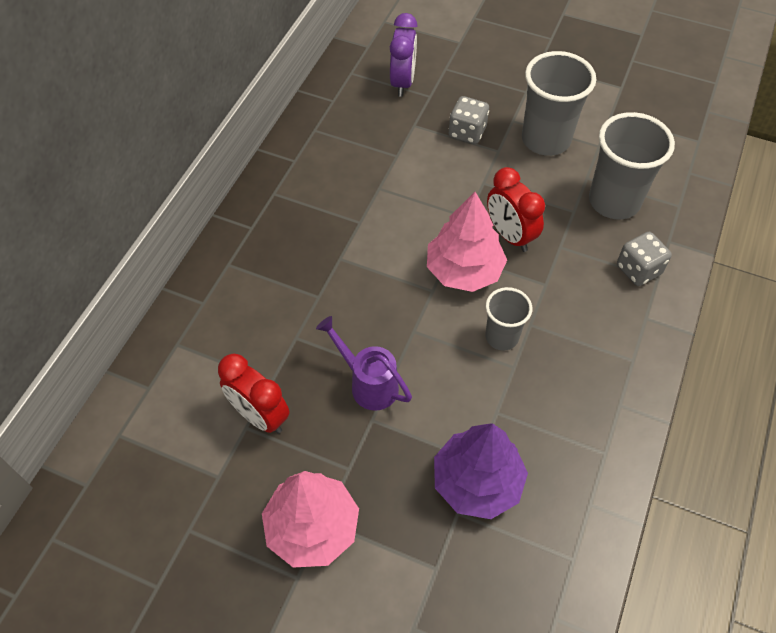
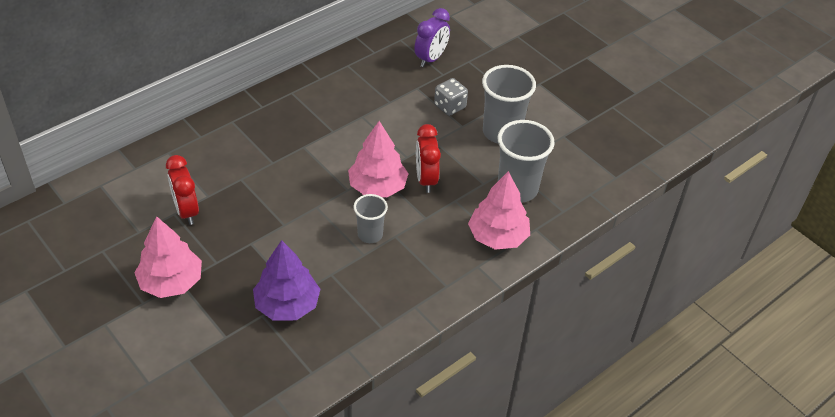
camera: 25 degrees right, 10 degrees down
(368, 383) = (264, 223): purple watering can -> none
(638, 270) = (497, 236): grey dice -> pink tree

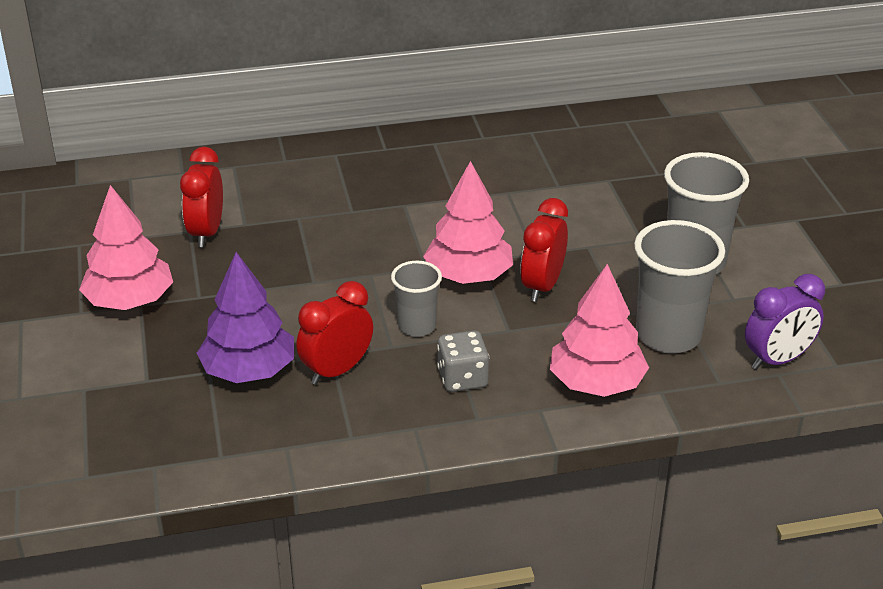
camera: 30 degrees right, 10 degrees down
(342, 284) = (337, 371): none -> red clock
(431, 59) = (653, 152): purple clock -> purple clock (777, 360)
(450, 106) = (640, 212): grey dice -> grey dice (462, 378)

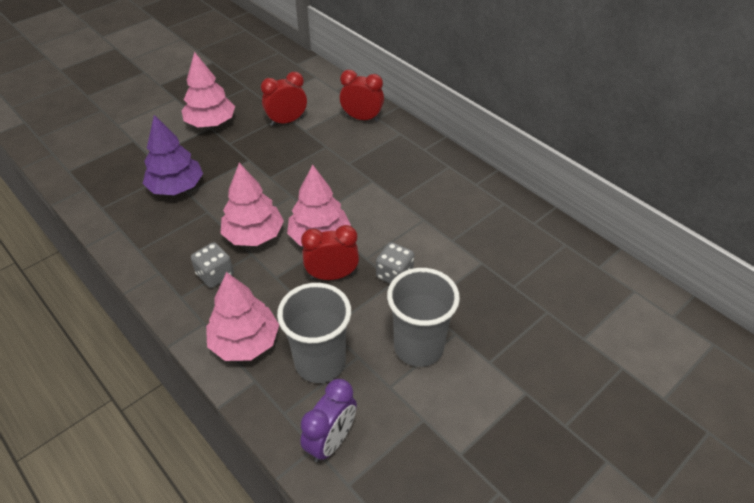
camera: 60 degrees right, 10 degrees up
(337, 371) = (194, 220): red clock -> red clock (362, 118)
(417, 326) = (254, 235): grey cup -> pink tree
(578, 242) = (394, 274): none -> grey dice
(777, 360) = (331, 441): purple clock -> purple clock turned 90 degrees counterclockwise

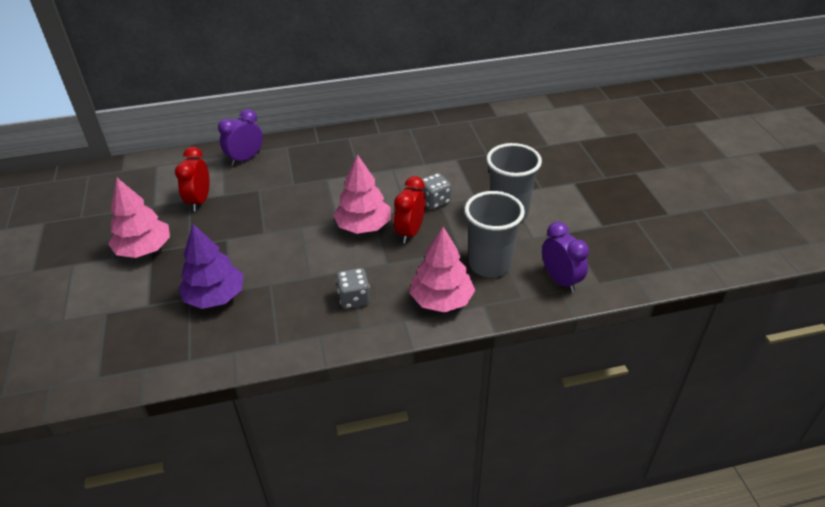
camera: 60 degrees left, 5 degrees down
(254, 235) = (327, 262): pink tree -> none
(362, 118) = (245, 159): red clock -> purple clock

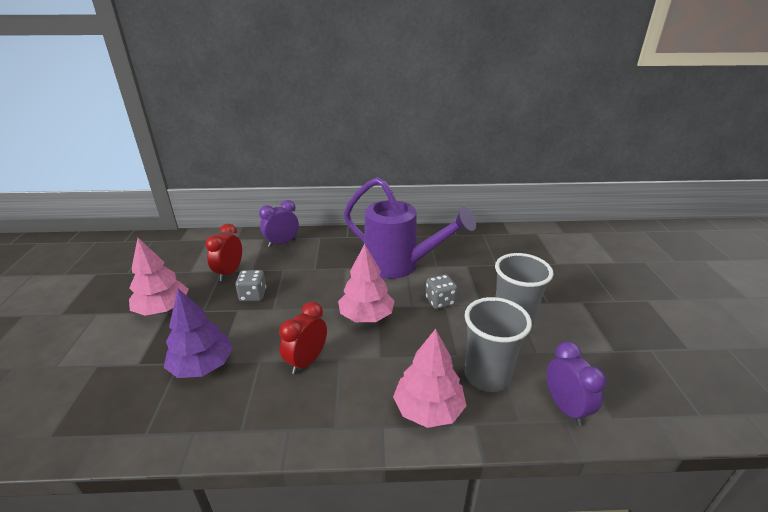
camera: 10 degrees right, 10 degrees down
(354, 299) = (336, 391): grey dice -> grey dice (253, 295)
(384, 168) = (399, 265): none -> purple watering can
(410, 232) = (410, 328): red clock -> red clock (307, 361)

